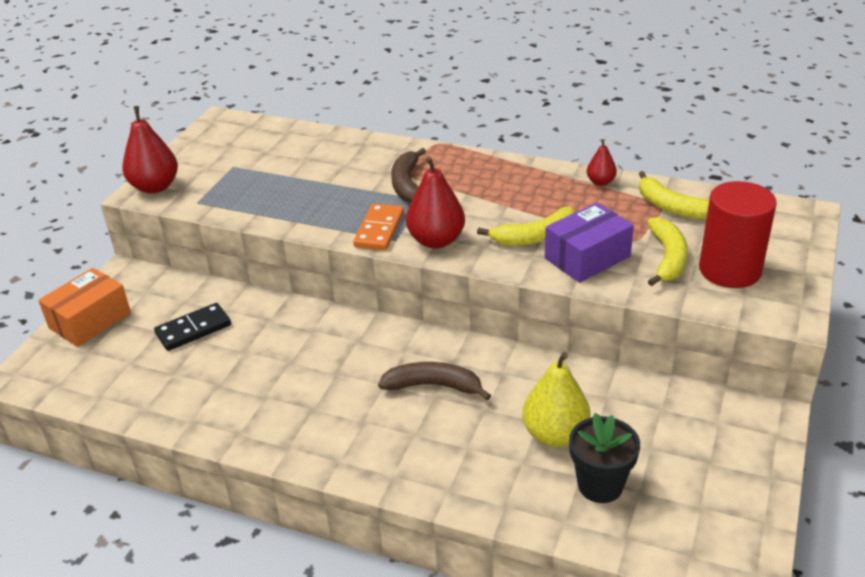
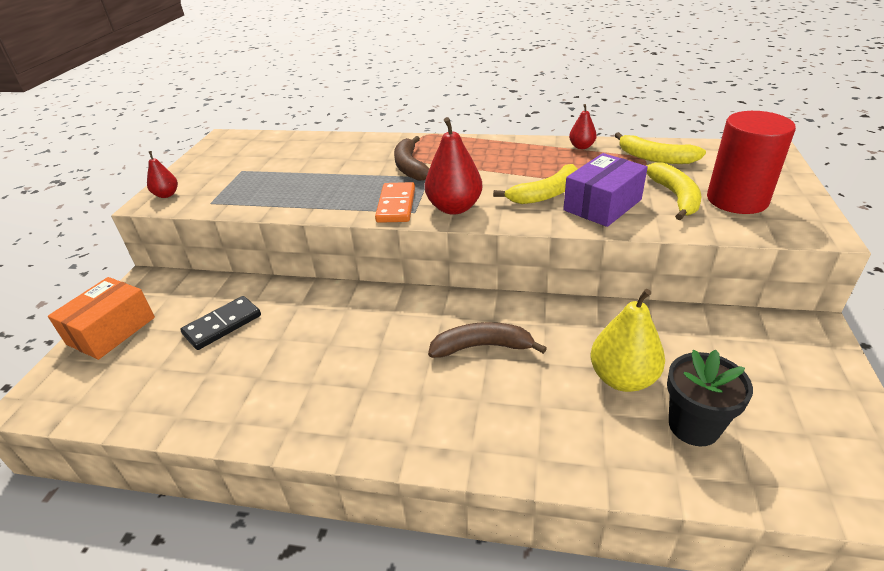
camera: 10 degrees left, 0 degrees up
(155, 187) = (166, 195): red pear -> red pear, size x0.54

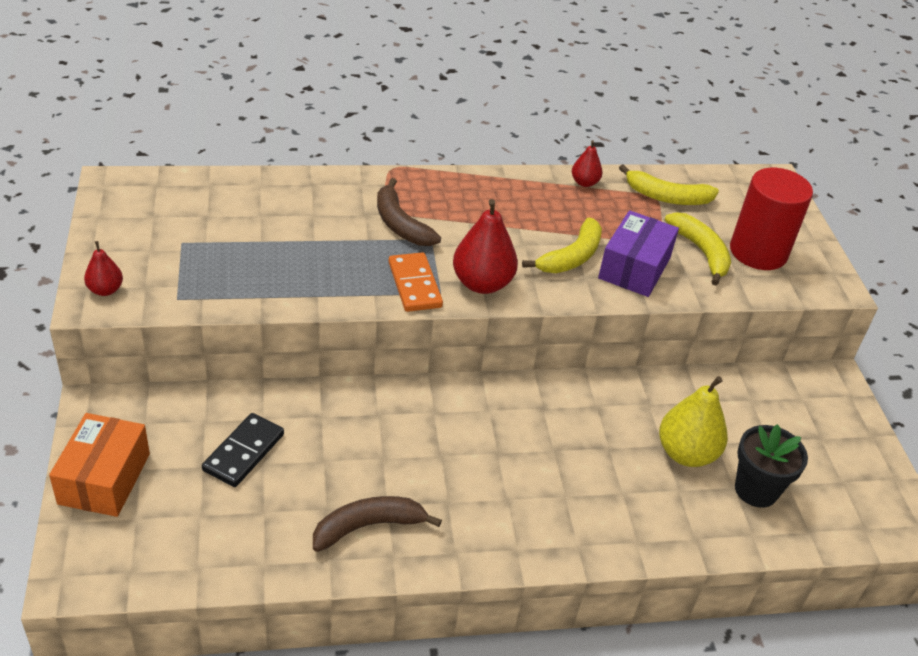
camera: 25 degrees left, 5 degrees up
(482, 347) = (545, 439): brown banana -> brown banana (368, 526)

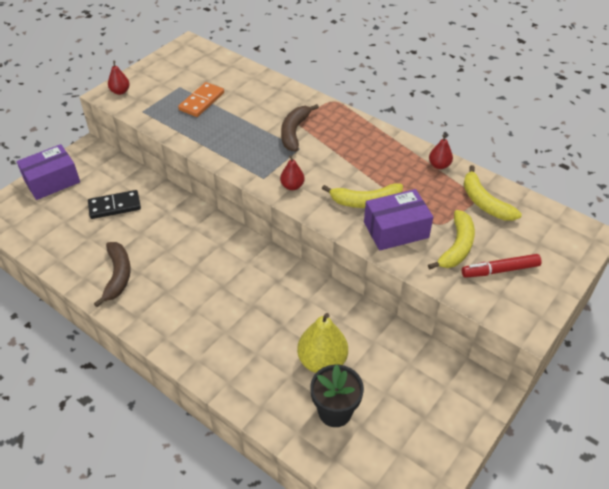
camera: 50 degrees right, 5 degrees up
(104, 478) = (52, 181): orange box -> purple box
(368, 526) = (118, 275): brown banana -> brown banana turned 60 degrees clockwise
(414, 285) = (256, 166): orange domino -> orange domino (201, 101)
(482, 284) = (292, 186): red pear -> red pear, size x0.54
(758, 252) = (500, 270): red cylinder -> red marker

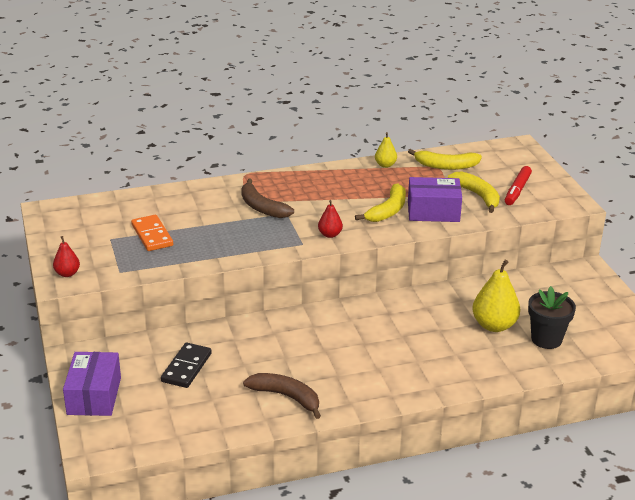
camera: 55 degrees left, 15 degrees down
(396, 230) = (433, 211): purple box -> purple box turned 75 degrees clockwise
(439, 165) = (385, 165): red pear -> yellow pear

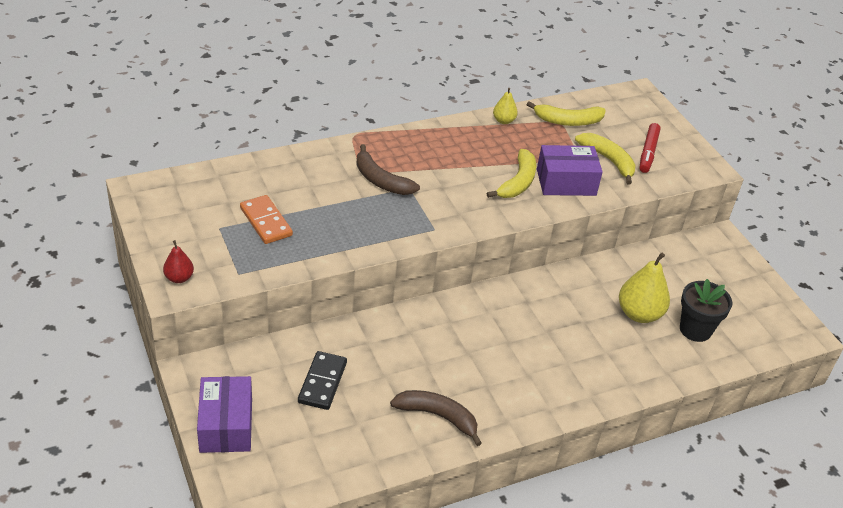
camera: 10 degrees left, 10 degrees up
(330, 234) = (462, 216): red pear -> none

